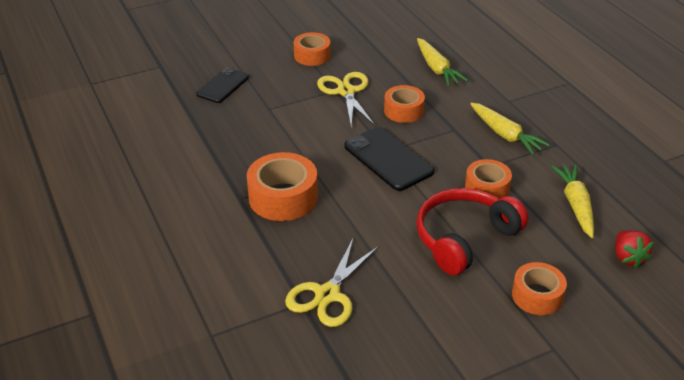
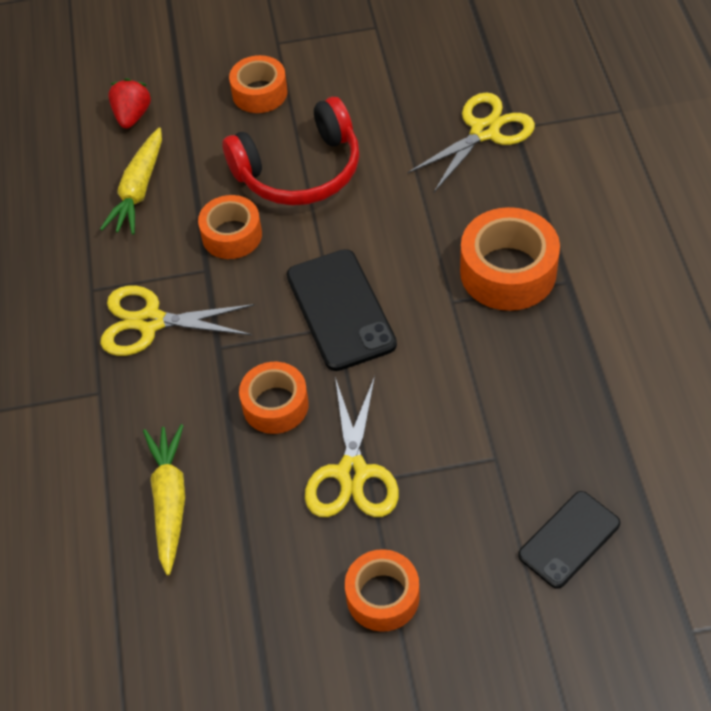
camera: 160 degrees left, 15 degrees up
(505, 135) = (150, 322): yellow carrot -> yellow scissors

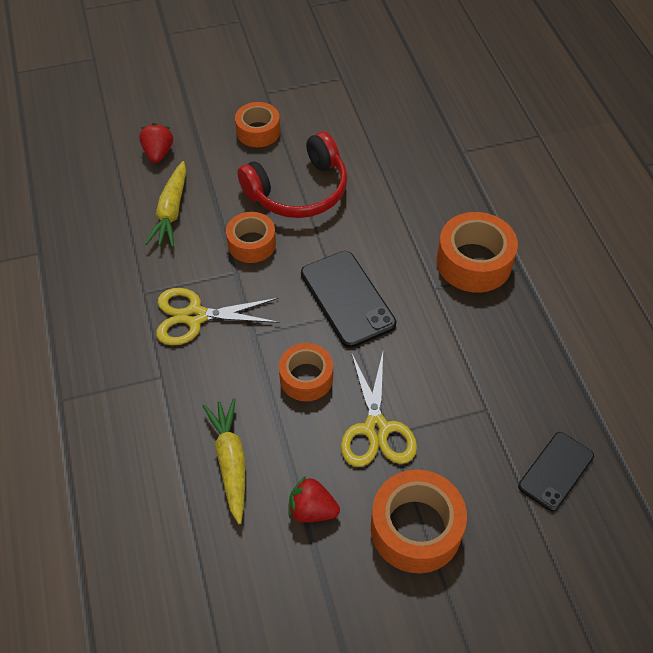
camera: 10 degrees left, 0 degrees up
(259, 565) = (312, 510): none -> red strawberry
(382, 596) = (416, 528): orange tape -> orange tape, size x1.54
(485, 132) = (439, 155): yellow scissors -> none

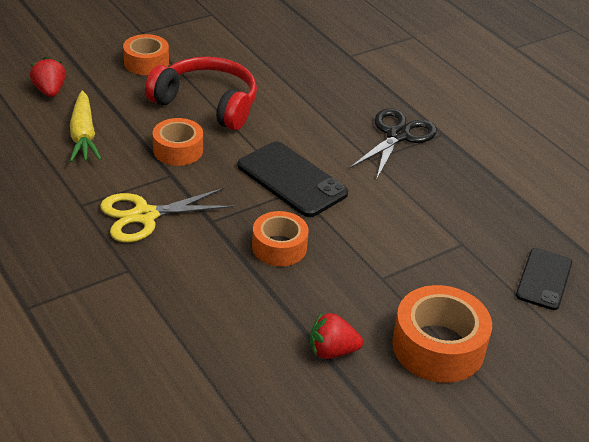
camera: 20 degrees left, 15 degrees down
(230, 462) = (233, 327): yellow carrot -> none
(299, 191) = (207, 103): red headphones -> red headphones turned 105 degrees counterclockwise
(376, 429) = (365, 276): yellow scissors -> none
(474, 262) = (398, 135): orange tape -> black scissors

